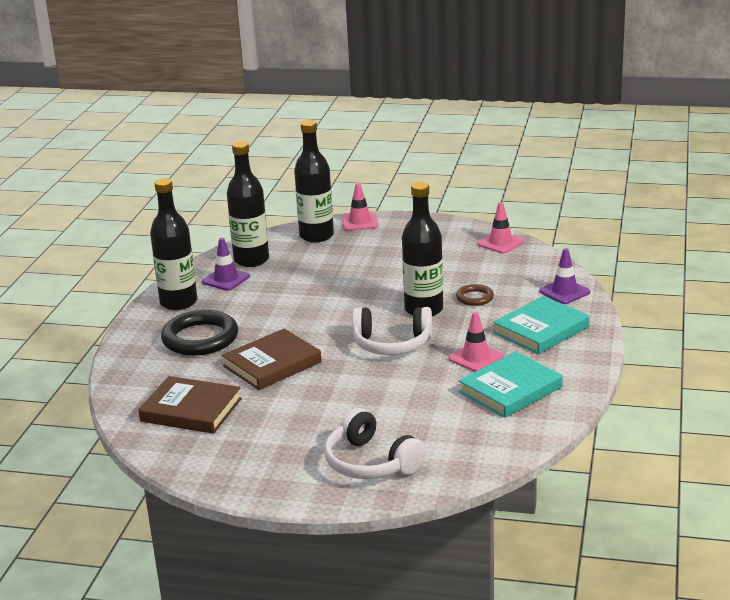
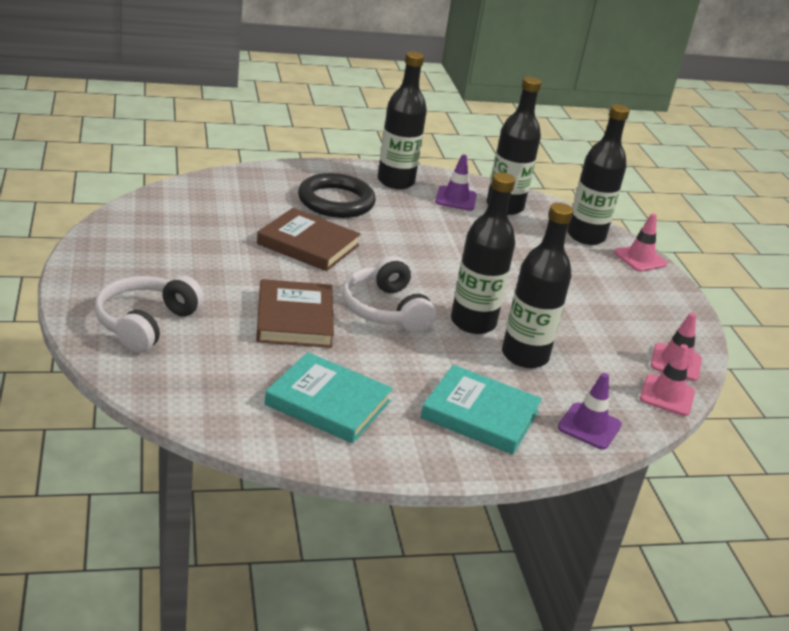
camera: 60 degrees right, 5 degrees up
(191, 410) = (207, 214): brown book -> brown book (294, 319)
(475, 298) = (524, 356): brown ring -> black bottle
(475, 358) = (386, 370): pink traffic cone -> pink traffic cone (667, 395)

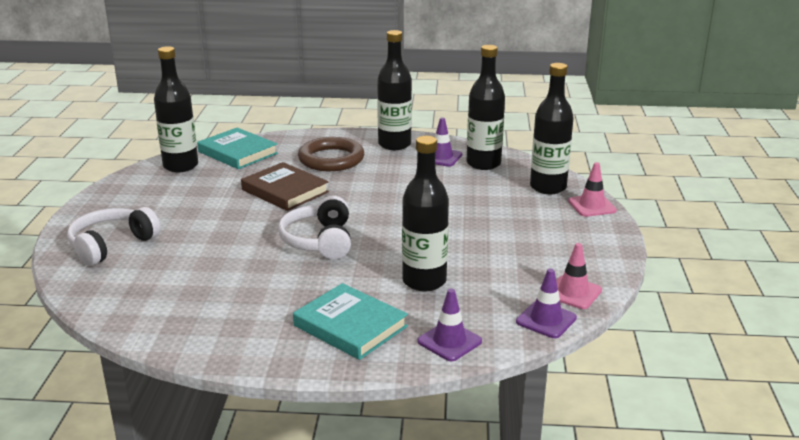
camera: 20 degrees right, 5 degrees down
(294, 319) = (235, 245): brown book -> none
(328, 403) = (220, 310): turquoise book -> turquoise book (237, 152)
(336, 201) = (331, 159): black ring -> brown ring
(473, 323) = (392, 253): black bottle -> black bottle (180, 166)
(667, 395) = (546, 320): pink traffic cone -> purple traffic cone

